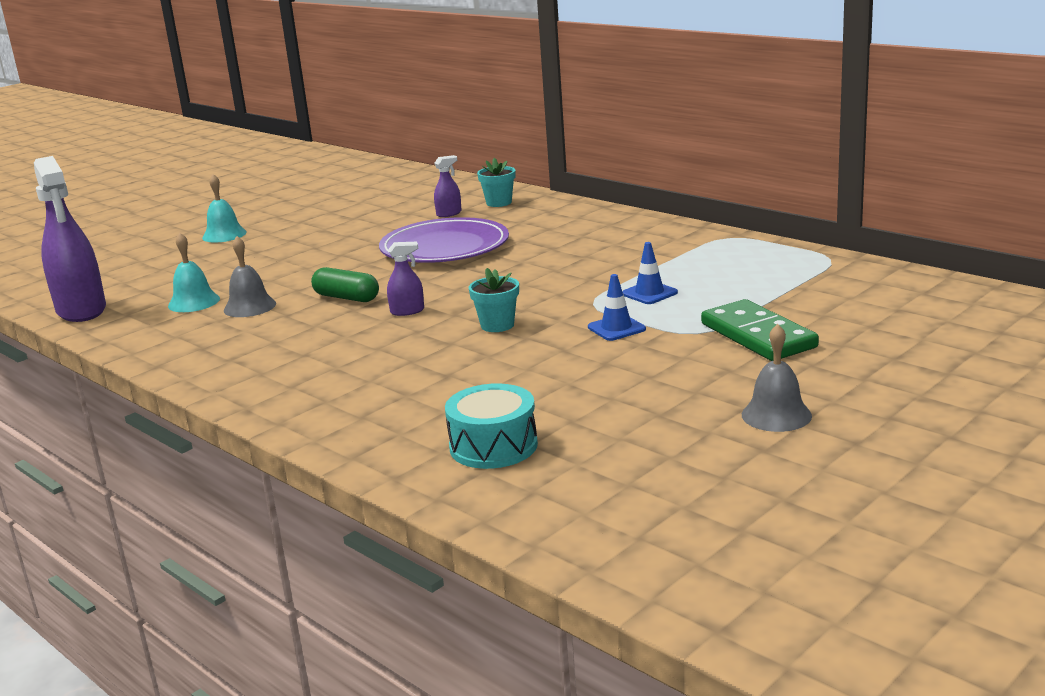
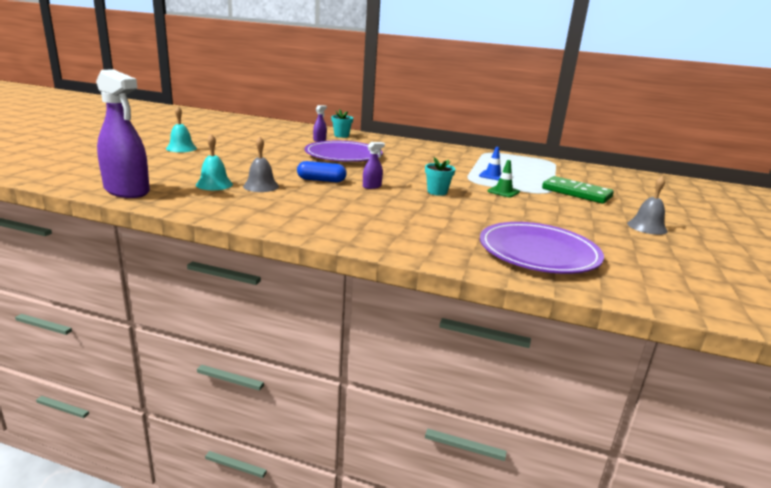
camera: 30 degrees left, 0 degrees up
(346, 298) = (321, 180): green capsule -> blue capsule
(493, 446) = (538, 252): turquoise drum -> purple plate
(616, 328) = (503, 192): blue traffic cone -> green traffic cone

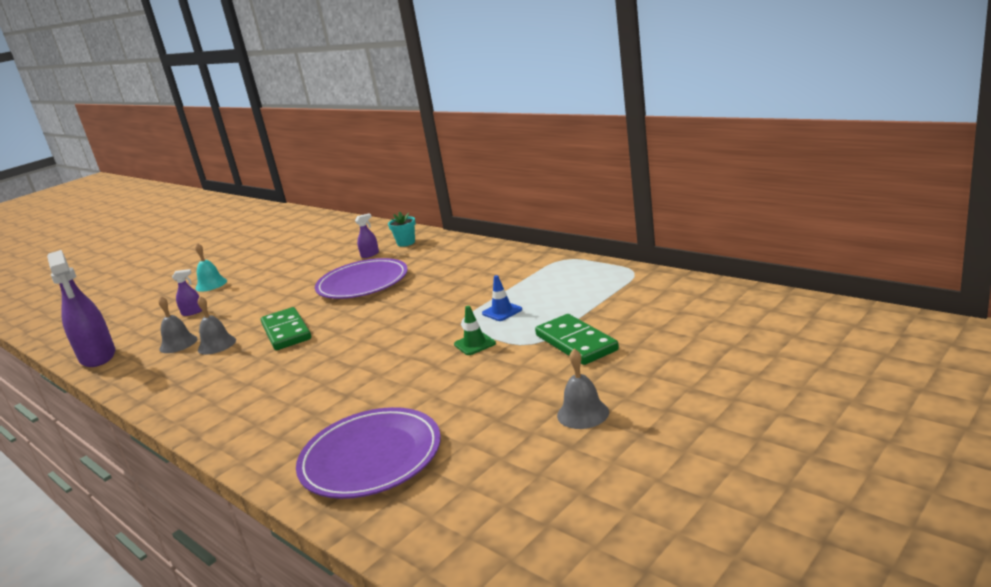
camera: 30 degrees right, 0 degrees up
(214, 184) = (178, 344): turquoise bell -> grey bell
(321, 180) = (286, 332): blue capsule -> green domino
(372, 186) = (327, 340): purple spray bottle -> purple spray bottle (192, 312)
(437, 192) = (389, 348): turquoise flower pot -> none

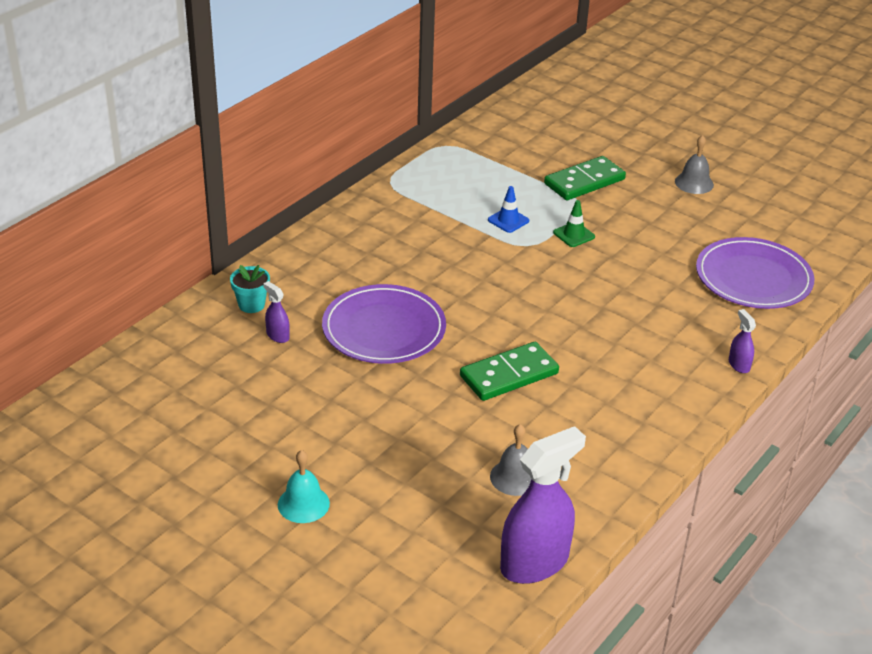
camera: 100 degrees left, 15 degrees up
(192, 312) = (412, 494): purple spray bottle -> purple spray bottle (739, 365)
(217, 345) = (528, 434): grey bell -> none

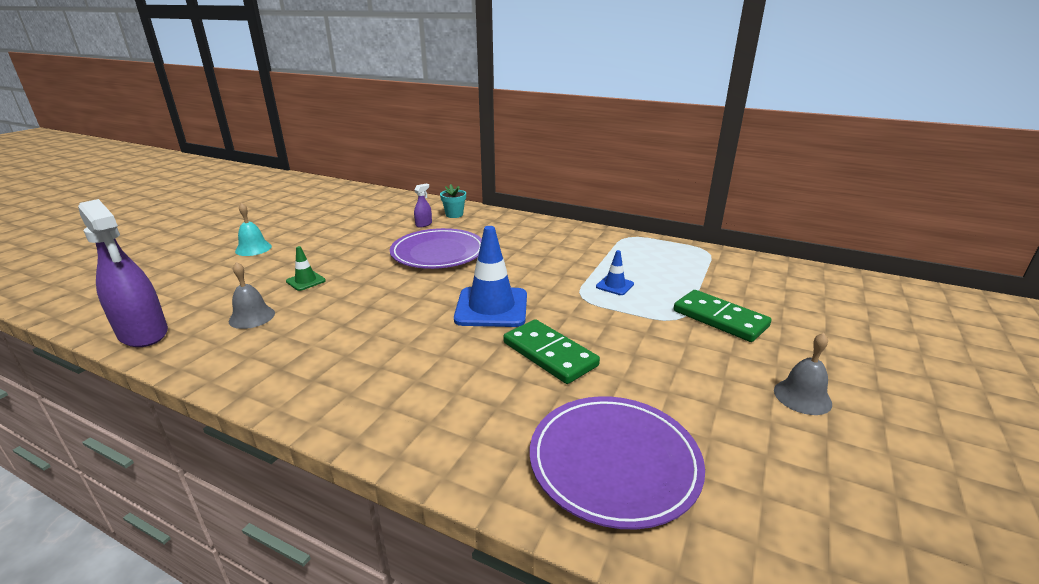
camera: 80 degrees right, 10 degrees down
(509, 375) = (386, 304): green domino -> green domino (550, 354)
(534, 304) = (491, 307): none -> blue traffic cone
(574, 235) = (616, 319): green traffic cone -> green traffic cone (306, 281)
(739, 365) = (413, 452): purple spray bottle -> none

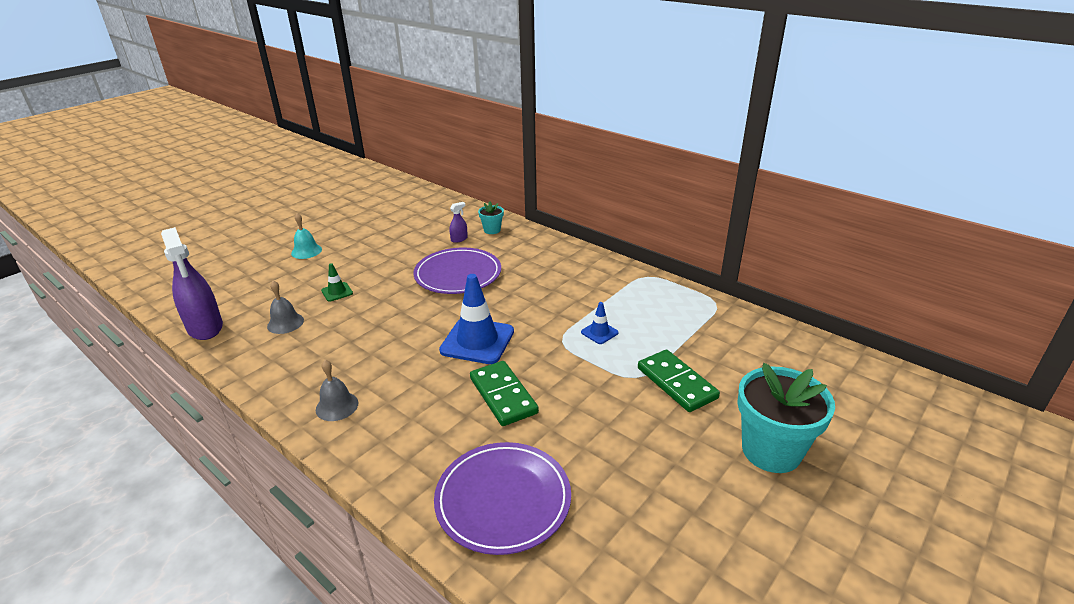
camera: 15 degrees right, 5 degrees up
(802, 396) = (698, 473): grey bell -> grey bell (337, 406)
(853, 364) = (771, 451): none -> turquoise flower pot

